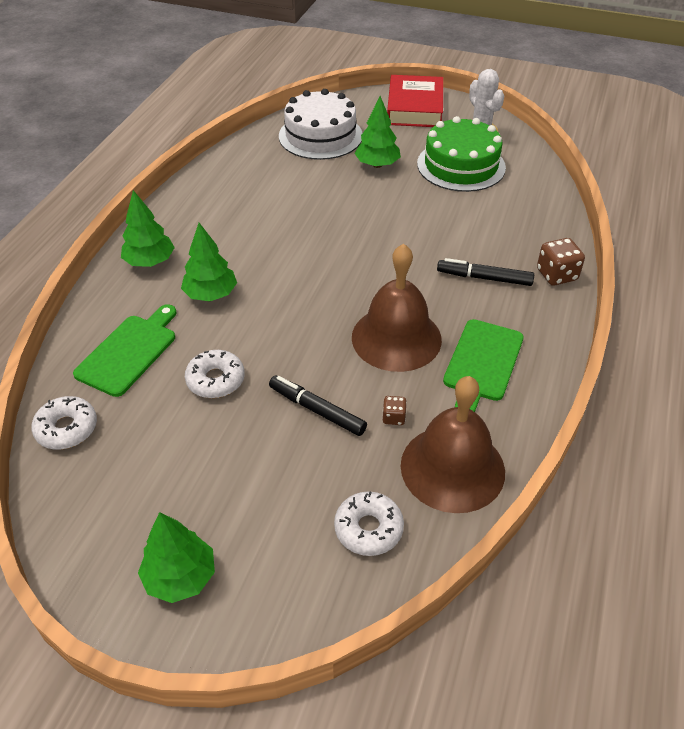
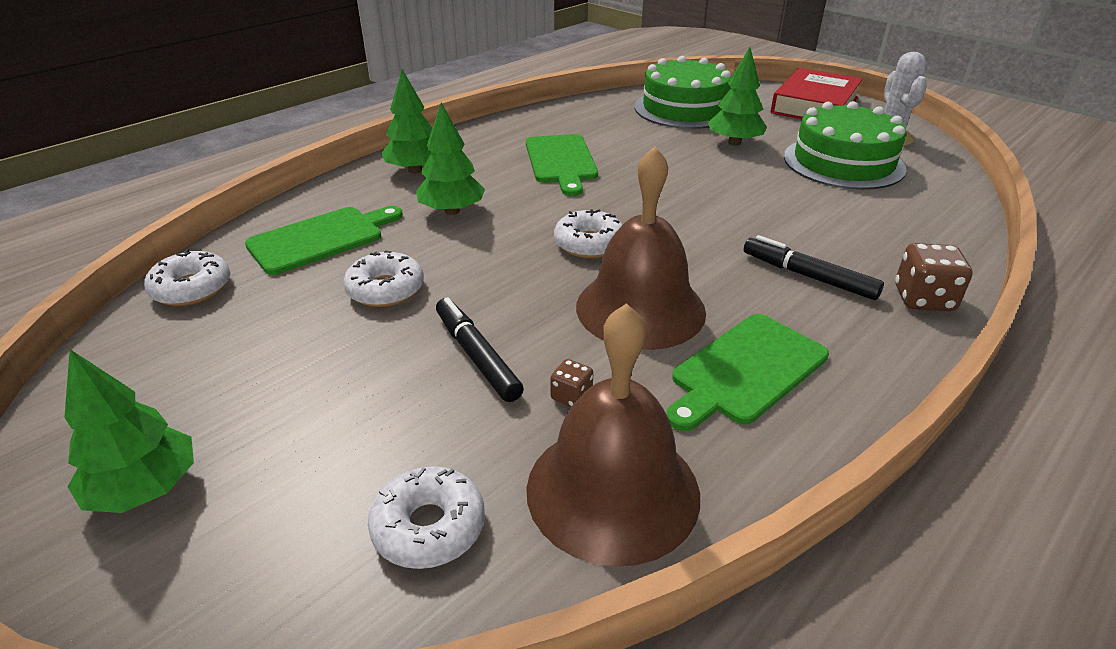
camera: 25 degrees right, 10 degrees down
(260, 220) = (561, 161): none -> green cutting board
(320, 136) = (684, 109): white cake -> green cake
(330, 294) = (589, 244): none -> white donut

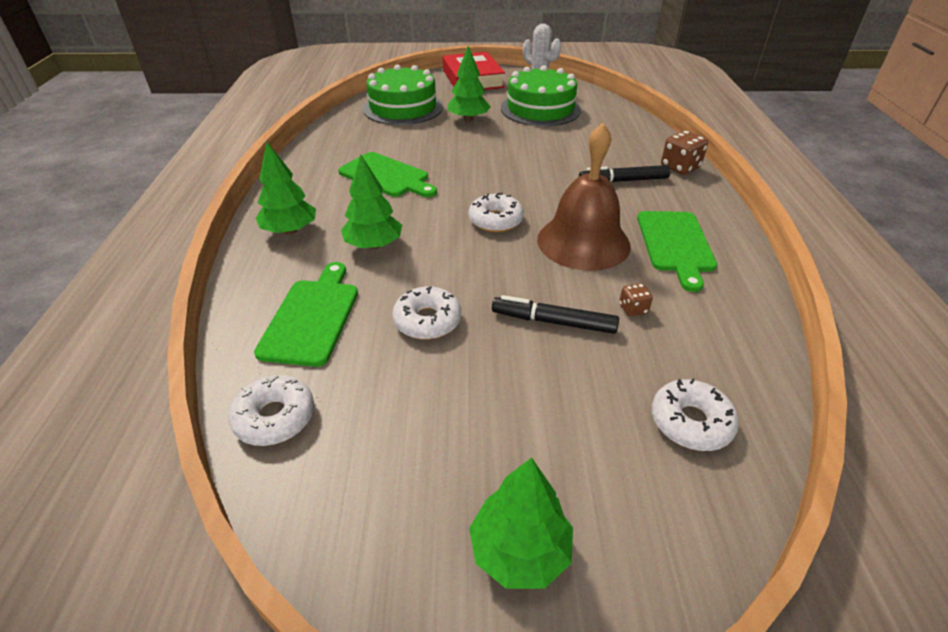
camera: 45 degrees left, 5 degrees up
(612, 490) = (723, 338): brown bell -> none

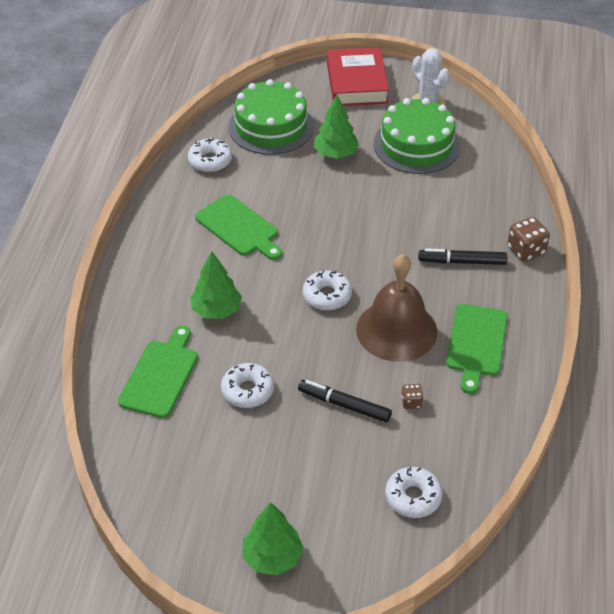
camera: 10 degrees right, 5 degrees up
(275, 417) = (131, 452): white donut -> white donut (210, 161)
(290, 230) = (147, 285): green tree -> none

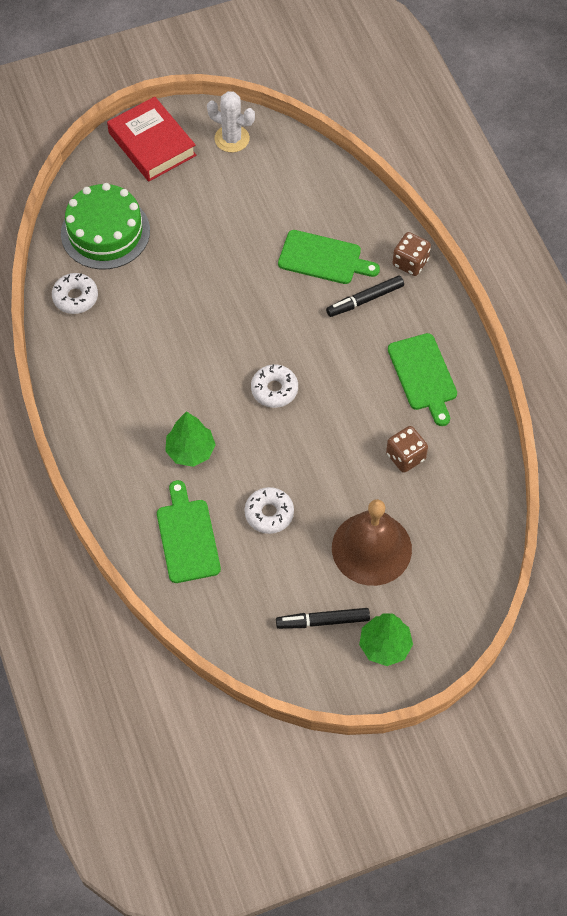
camera: 30 degrees left, 15 degrees up
(239, 228) = (152, 357): green cutting board -> green cutting board (323, 258)
(335, 153) = (185, 235): green tree -> none
(344, 405) = (355, 486): black marker -> black marker (323, 621)
(396, 330) = (352, 395): brown bell -> brown bell (371, 548)
(411, 402) = (405, 456): brown dice -> brown dice, size x1.80
(413, 497) = (457, 539): white donut -> none
(416, 145) = (251, 192): green cake -> none

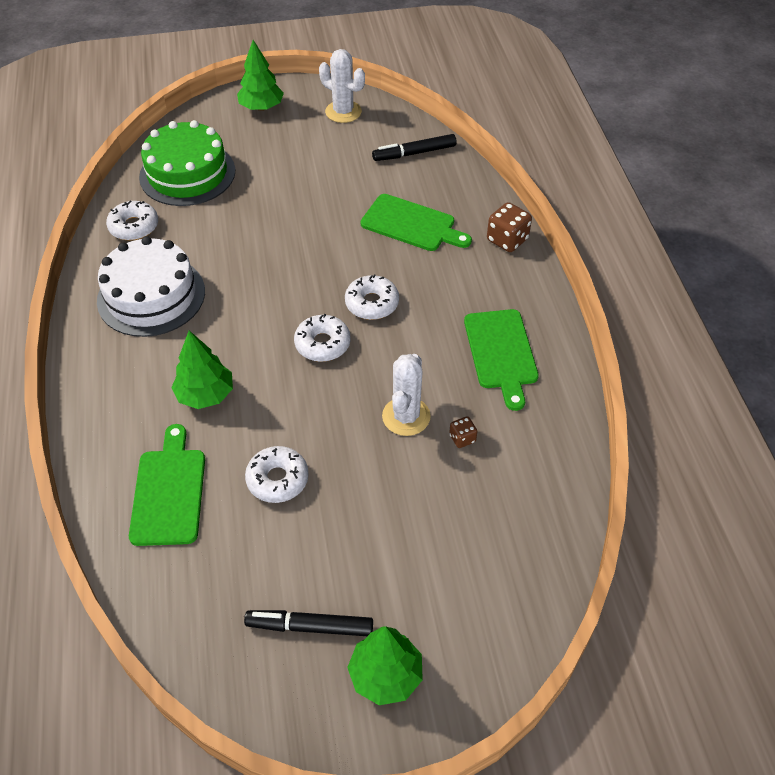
camera: 10 degrees right, 10 degrees down
(115, 366) = (151, 296): none -> white cake
(152, 144) = (261, 107): red book -> green tree
(306, 344) = (372, 303): none -> white donut
(357, 445) = (406, 416): none -> white cactus
(365, 300) = (449, 268): black marker -> black marker (414, 153)
(371, 548) = (396, 542): brown bell -> none
(405, 456) = (462, 438): brown dice -> brown dice, size x0.55

